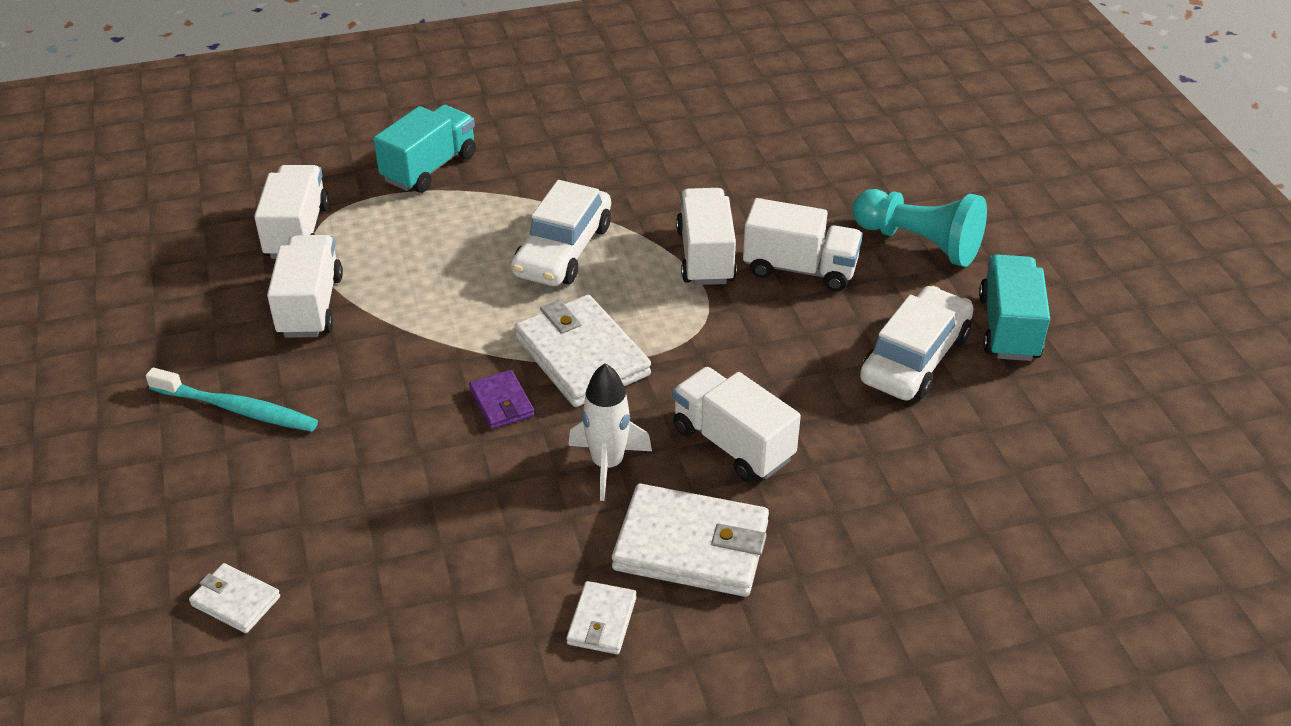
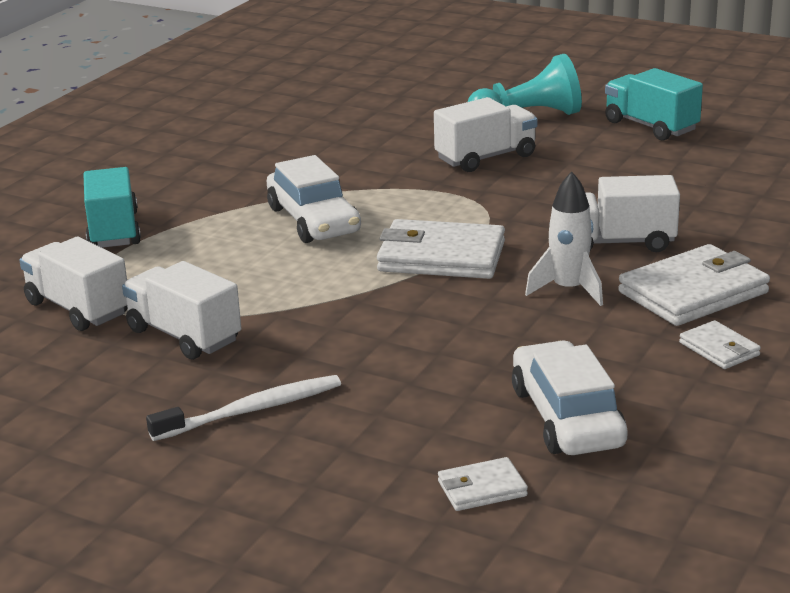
camera: 45 degrees left, 15 degrees down
(236, 409) = (251, 410): turquoise toothbrush -> white toothbrush
(502, 403) = (439, 302): purple wallet -> none
(705, 256) = (415, 179): white truck -> none
(915, 358) = (632, 160): white car -> white car (567, 417)

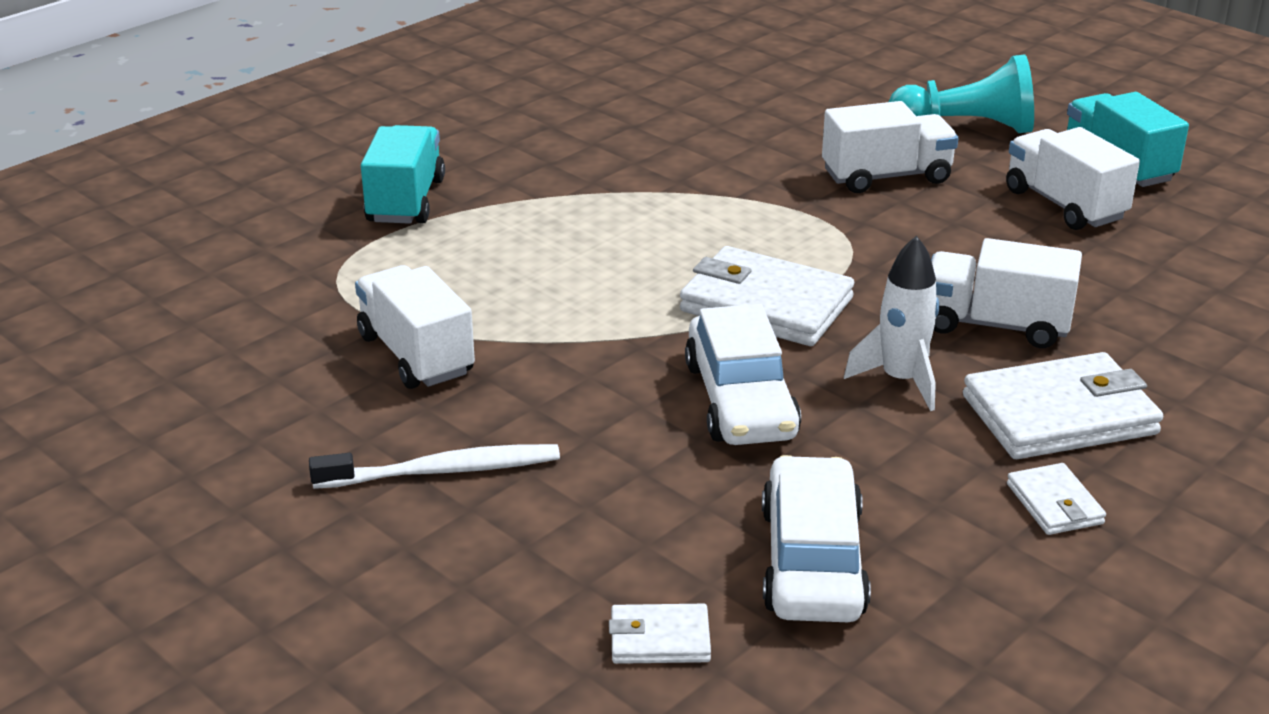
camera: 15 degrees right, 5 degrees up
(78, 308) = (317, 296): white truck -> white truck (1064, 205)
(313, 220) = (638, 227): white car -> white car (740, 400)

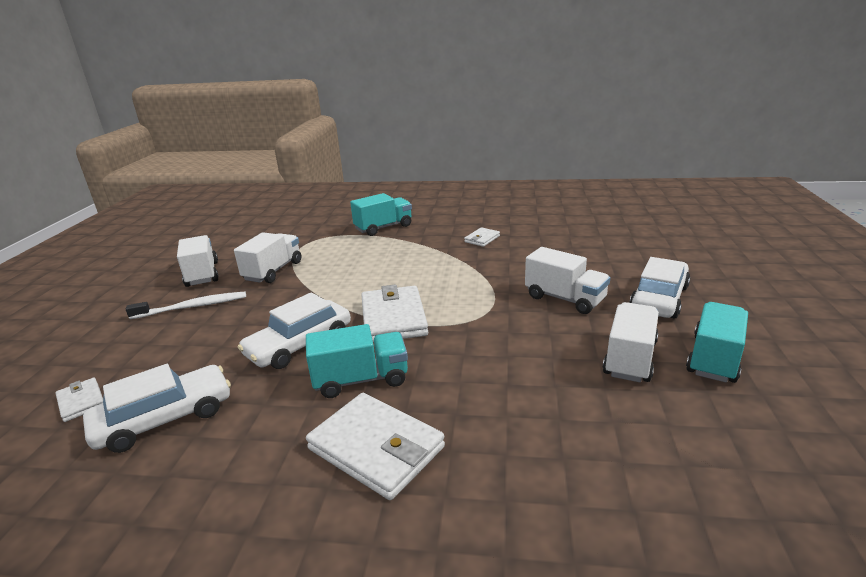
camera: 55 degrees right, 5 degrees down
(442, 471) = (192, 307): white toothbrush -> white toothbrush turned 60 degrees counterclockwise
(901, 380) = (361, 379): white rocket -> turquoise truck
(966, 128) = (659, 298): turquoise pawn -> white car
(995, 325) = (454, 387): white truck -> white truck (202, 274)
(1054, 504) = (271, 484): white wallet -> white wallet (482, 239)

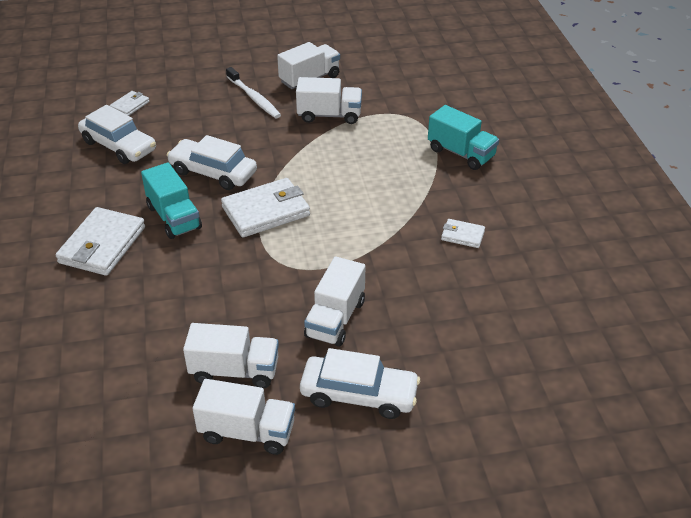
camera: 70 degrees right, 15 degrees up
(714, 358) = (247, 432): turquoise truck -> white truck

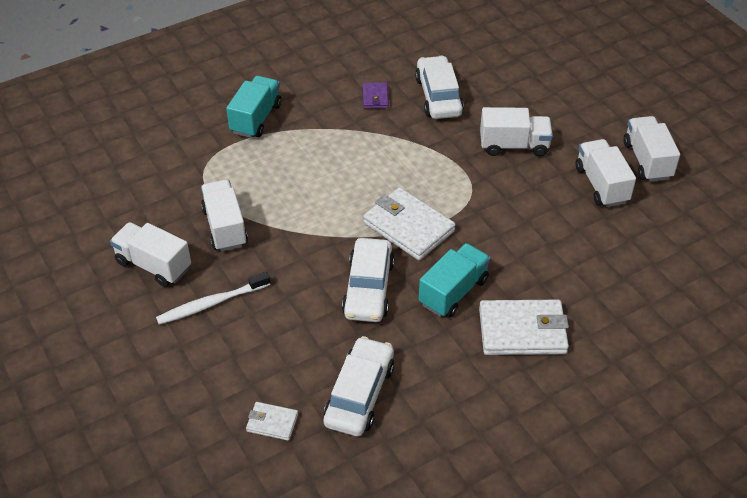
camera: 110 degrees left, 5 degrees up
(254, 98) = (212, 303): white toothbrush -> white toothbrush turned 150 degrees counterclockwise
(359, 394) = (576, 116): white car -> white car (438, 96)
(462, 235) = (375, 97): white wallet -> purple wallet

